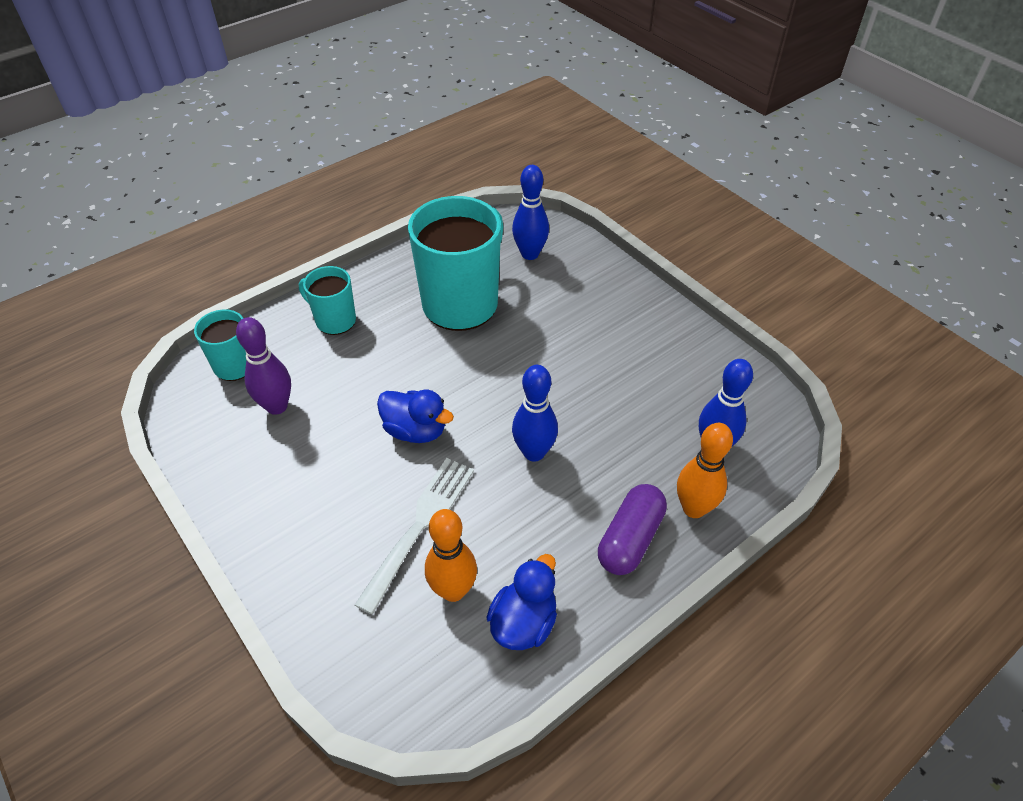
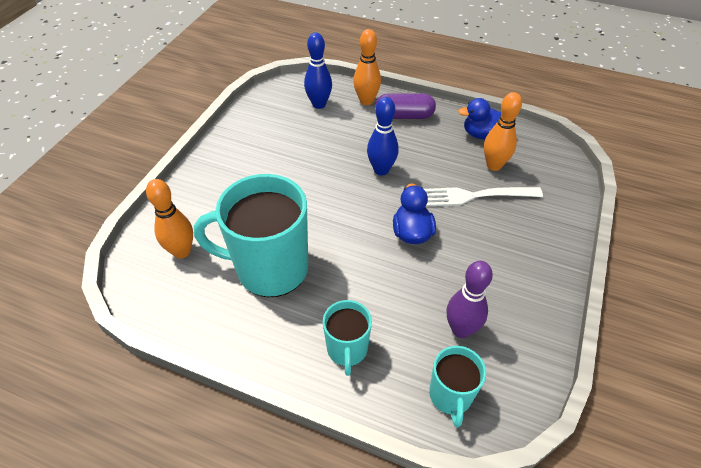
camera: 120 degrees left, 0 degrees up
(530, 254) = (181, 251): blue bowling pin -> orange bowling pin

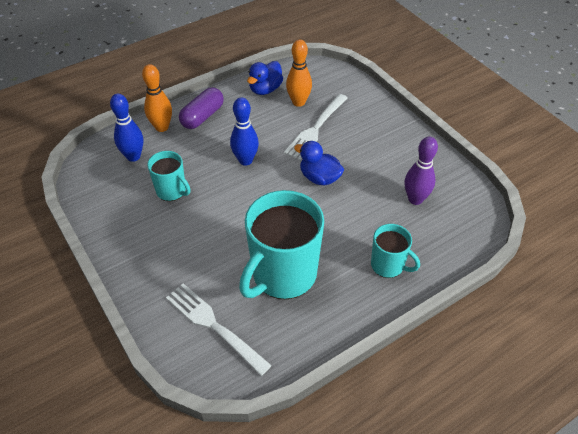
camera: 55 degrees left, 0 degrees up
(181, 251) = (214, 326): orange bowling pin -> white fork
(450, 396) = (457, 232): turquoise mug -> turquoise mug (172, 191)

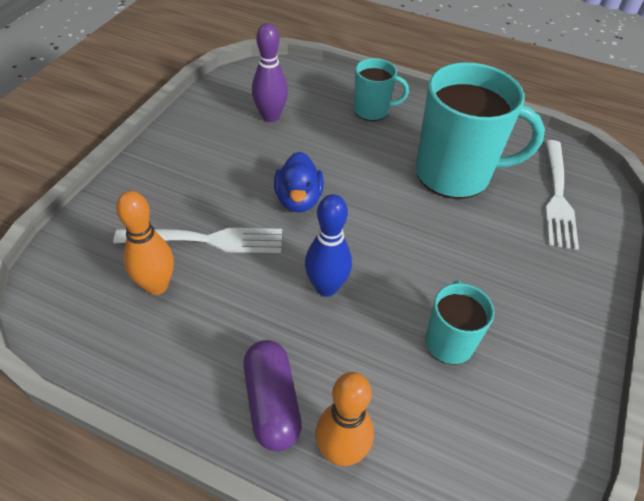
camera: 125 degrees left, 0 degrees up
(133, 156) = (435, 446): blue bowling pin -> none
(202, 116) = (272, 403): purple capsule -> purple capsule turned 75 degrees clockwise
(265, 89) = (145, 347): blue duck -> none
(388, 265) = (372, 110): turquoise mug -> turquoise mug turned 90 degrees clockwise

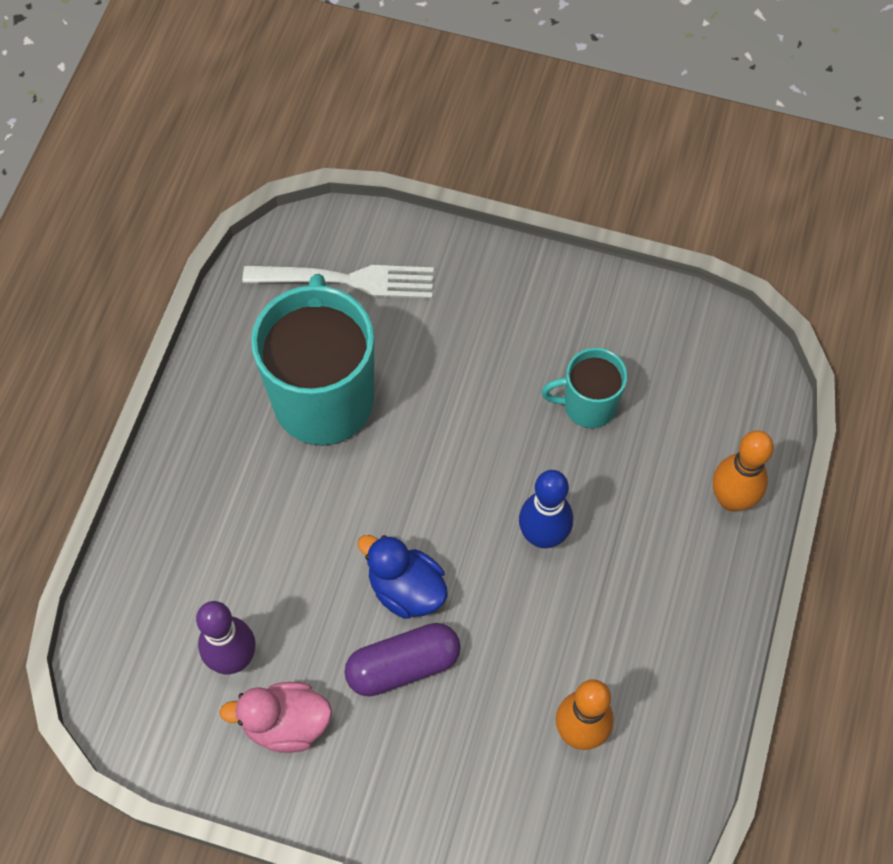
camera: 95 degrees left, 15 degrees up
(206, 240) = (498, 691): white fork -> none
(221, 134) = (286, 724): none -> pink duck
(272, 403) = (697, 570): purple capsule -> purple capsule (403, 666)
(298, 200) = (406, 589): blue duck -> blue duck turned 135 degrees counterclockwise
(372, 110) = (198, 511): turquoise mug -> none

